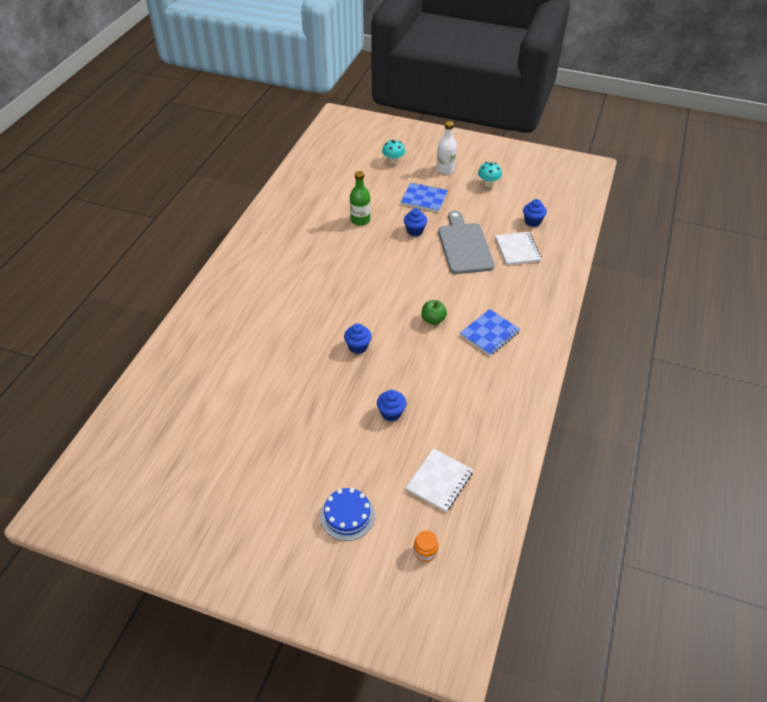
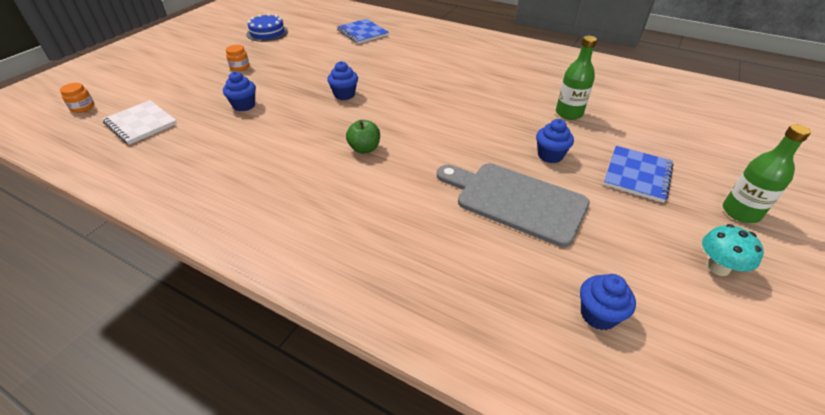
camera: 100 degrees right, 5 degrees down
(316, 445) = (240, 67): none -> orange jar
(347, 515) = (158, 76): blue cake -> blue cake (267, 33)
(393, 161) = (733, 155): turquoise mushroom -> none
(445, 169) = (740, 212): white bottle -> green bottle
(464, 246) = (515, 201): grey cutting board -> grey cutting board turned 150 degrees counterclockwise
(489, 333) = (317, 194): blue notebook -> blue notebook (362, 33)
(517, 249) = (505, 268): white notebook -> none

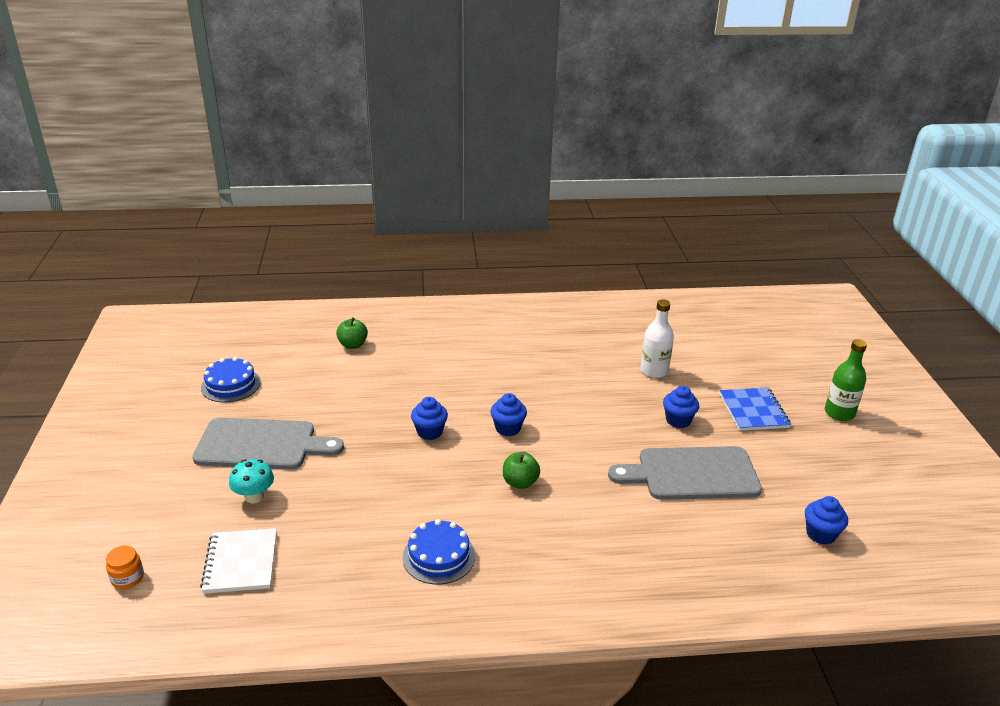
camera: 35 degrees left, 10 degrees down
(141, 124) = (240, 562): white notebook -> white notebook turned 75 degrees clockwise
(240, 67) = (261, 444): orange jar -> grey cutting board
(244, 105) = (335, 489): blue cupcake -> blue cupcake (508, 428)
(248, 172) = (439, 556): none -> blue cake
(362, 33) = (353, 345): blue notebook -> green apple
(569, 113) = (654, 371): green bottle -> white bottle
(718, 267) = (857, 463): turquoise mushroom -> turquoise mushroom (254, 497)

